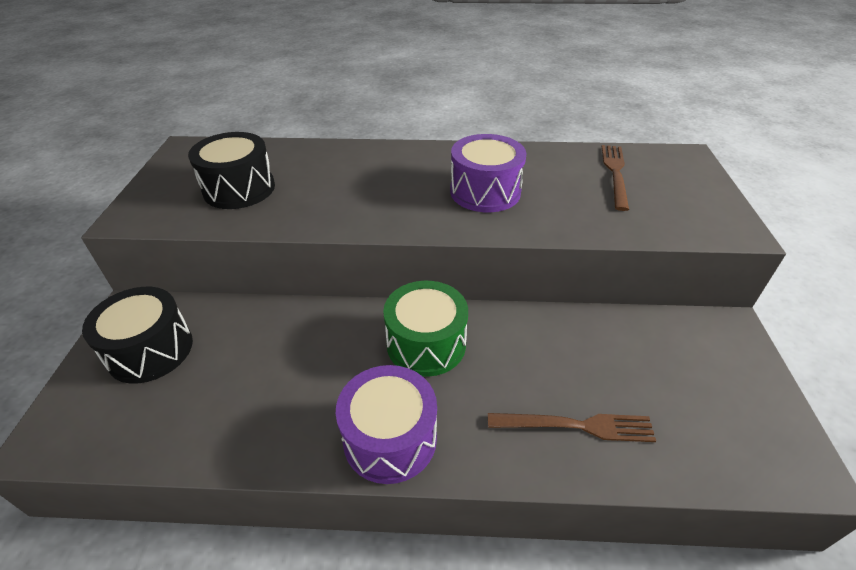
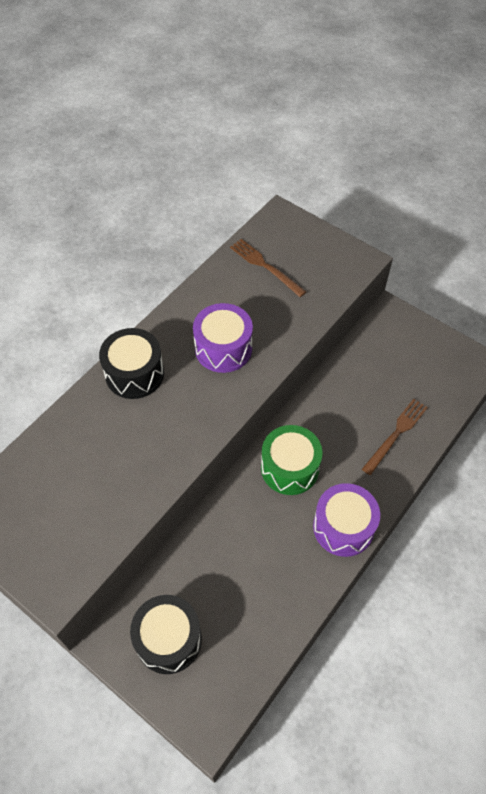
camera: 55 degrees left, 15 degrees up
(239, 189) = (82, 498): black drum -> black drum (134, 373)

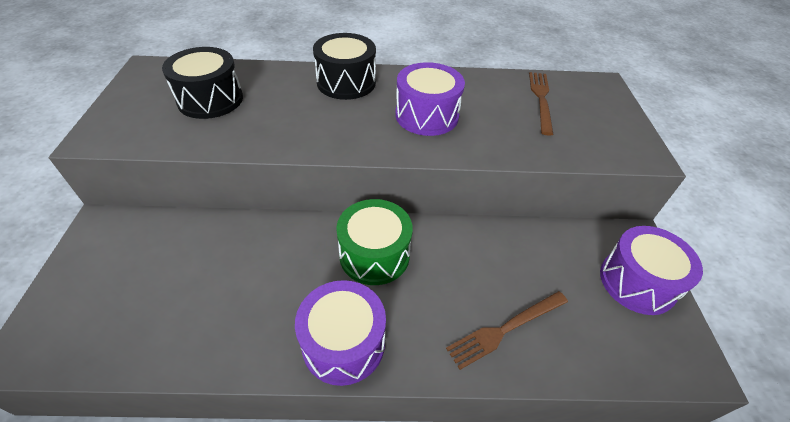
camera: 50 degrees right, 10 degrees down
(168, 639) = (121, 262): black drum -> black drum (210, 99)
(396, 434) = (505, 329): brown fork -> brown fork turned 150 degrees clockwise
(417, 341) = (637, 282): none -> purple drum

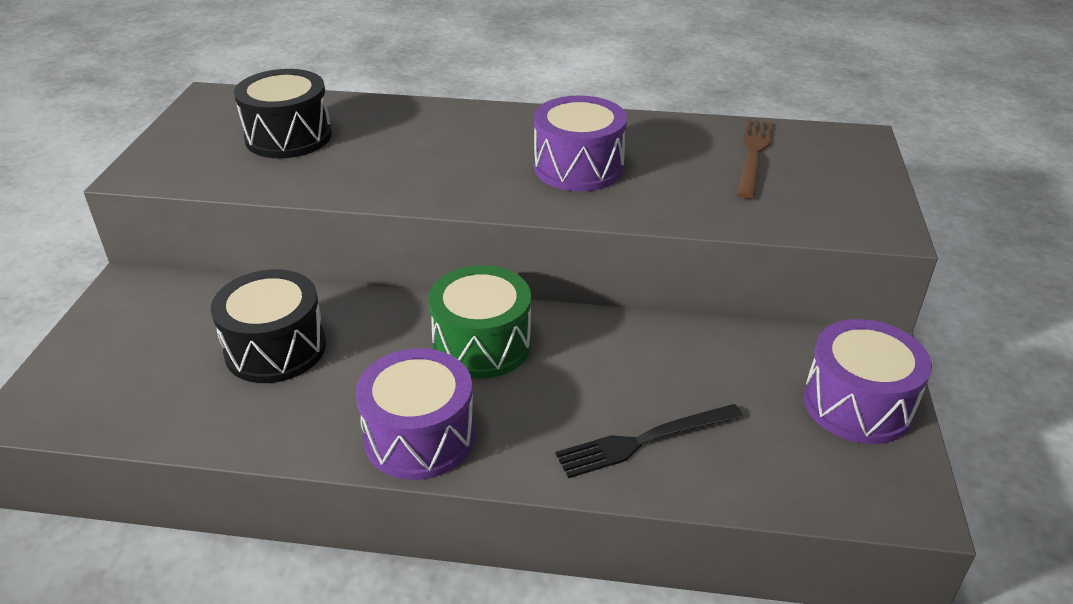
camera: 10 degrees right, 10 degrees down
(346, 82) = (475, 123): black drum -> black drum (275, 349)
(505, 329) = (644, 441): brown fork -> black fork

